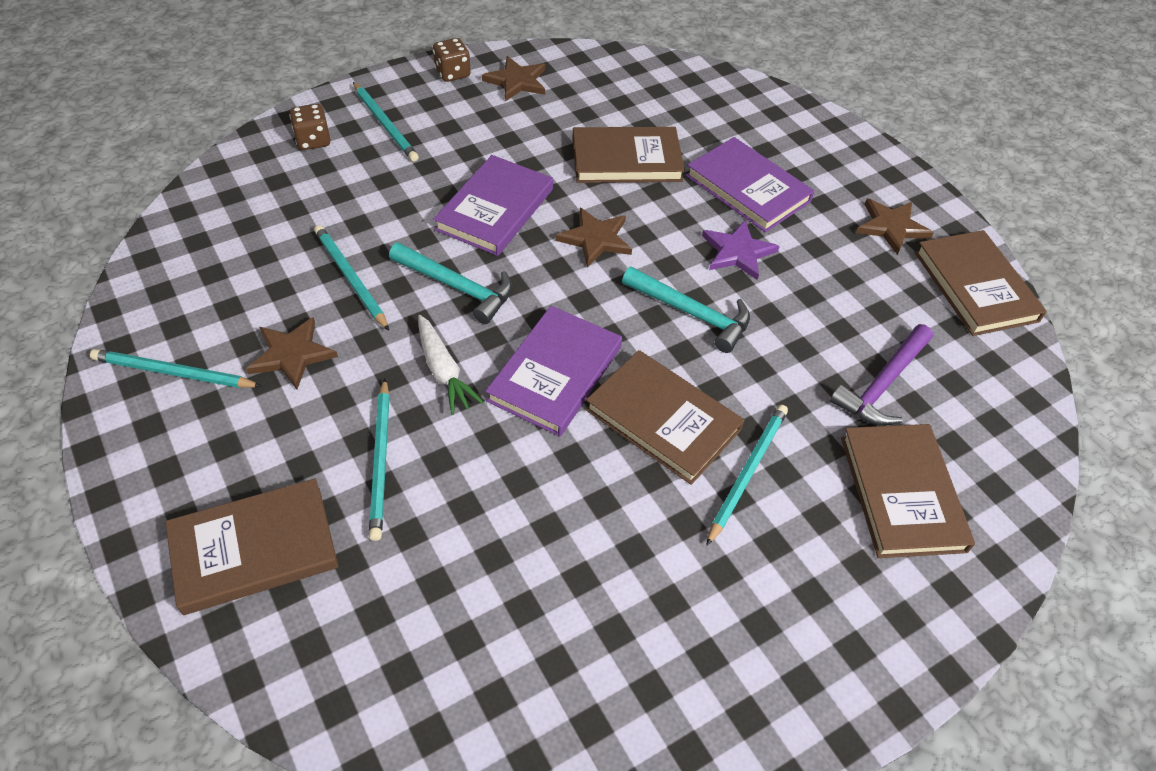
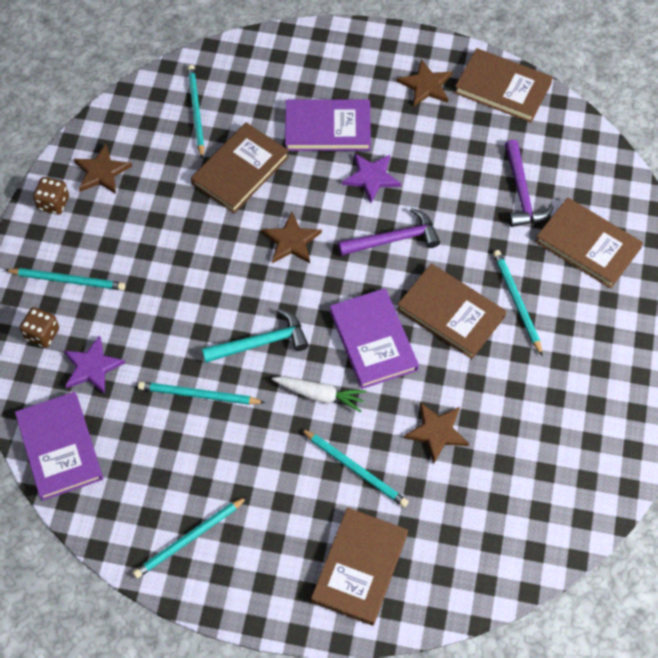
camera: 45 degrees left, 10 degrees up
(292, 354) = (233, 466): brown star -> brown star (436, 432)
(310, 190) = (92, 367): none -> purple star
(495, 209) = (214, 275): purple book -> purple book (60, 447)
(648, 98) = (196, 111): none -> turquoise pencil
(663, 419) = (451, 313): brown book -> brown book turned 45 degrees clockwise
(692, 314) = (394, 239): turquoise hammer -> purple hammer

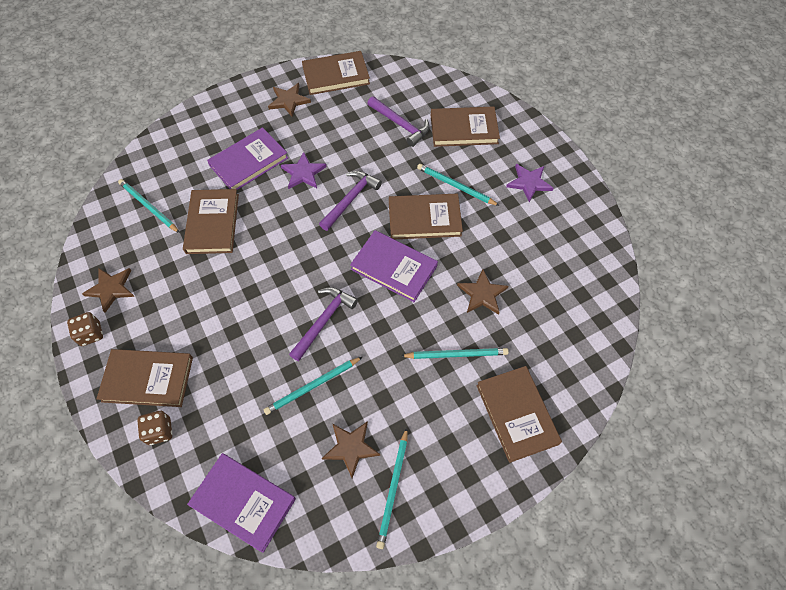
camera: 40 degrees left, 0 degrees up
(68, 280) = (148, 379): turquoise pencil -> brown book
(92, 367) = (218, 425): purple star -> purple star (529, 183)
(261, 343) = (324, 321): turquoise hammer -> purple hammer
(291, 241) = (286, 244): brown star -> brown star (351, 447)
(320, 395) = (392, 325): white carrot -> none

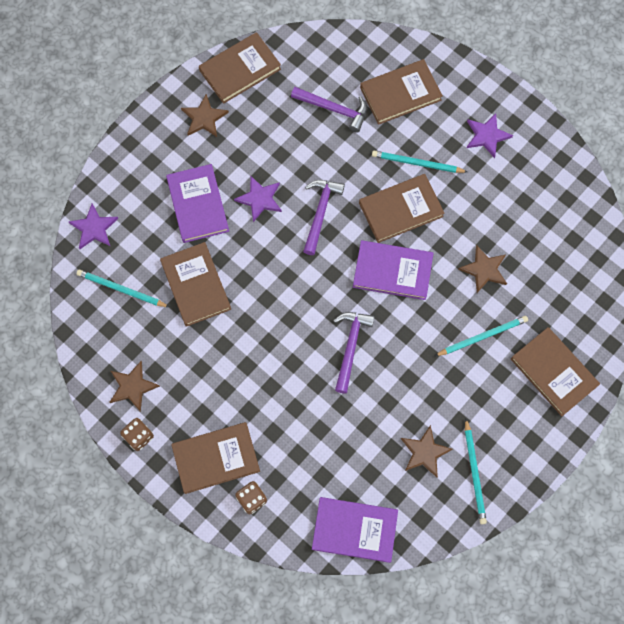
camera: 20 degrees left, 10 degrees up
(154, 153) = (94, 228): none -> purple star
(249, 162) = (197, 205): purple book -> purple book turned 45 degrees counterclockwise
(312, 386) = (367, 411): turquoise pencil -> none

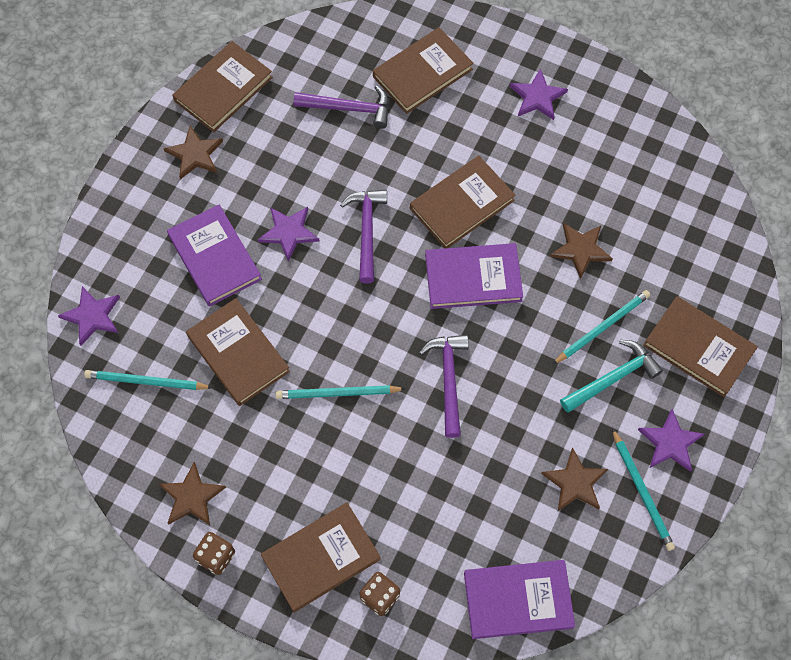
camera: 15 degrees left, 5 degrees down
(417, 163) = (465, 147): turquoise pencil -> turquoise pencil (337, 393)
(478, 379) = (613, 378): none -> turquoise hammer
(508, 441) = (670, 443): none -> purple star

